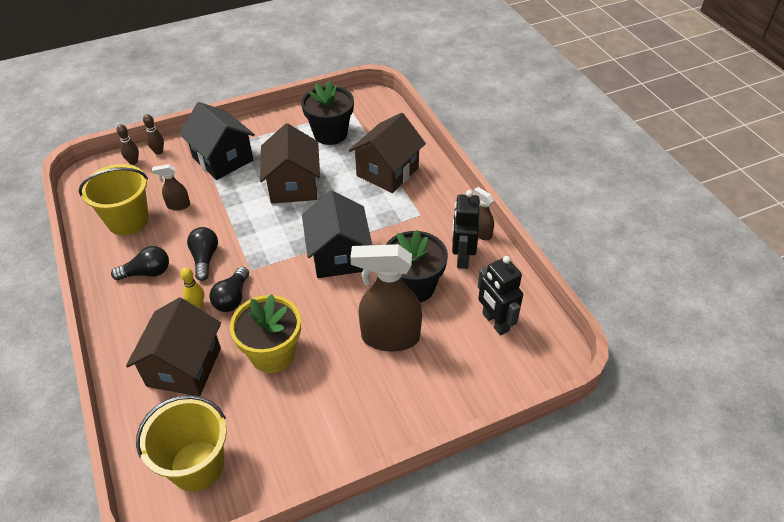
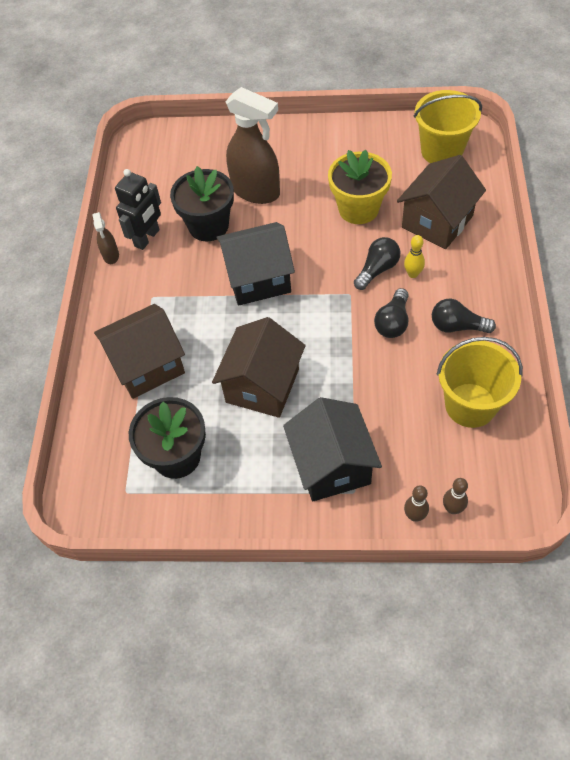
camera: 150 degrees left, 10 degrees up
(178, 205) = (406, 406): brown spray bottle -> none
(339, 256) = (258, 279): black house -> black house turned 60 degrees clockwise
(495, 322) = (165, 176): black robot -> none

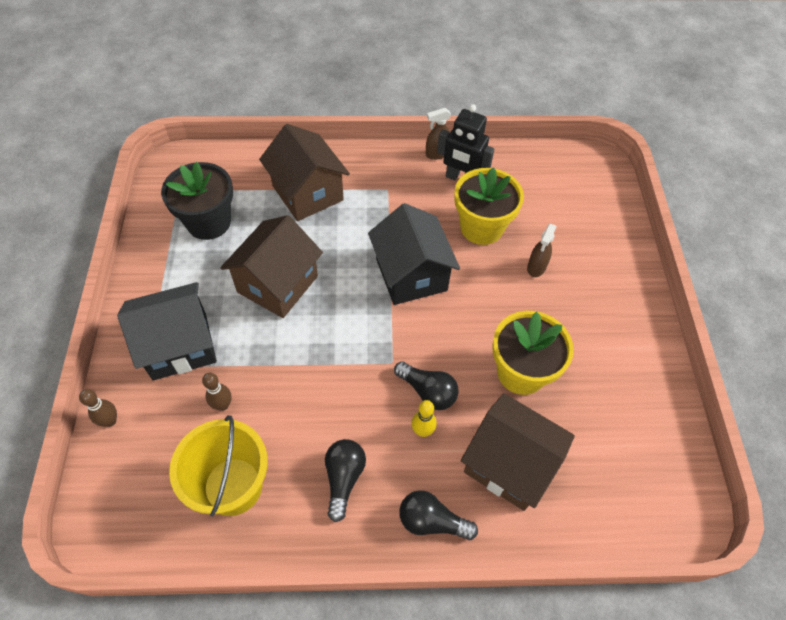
camera: 80 degrees right, 0 degrees up
(208, 226) = (481, 227): black flower pot -> yellow flower pot
(256, 191) = (536, 267): brown spray bottle -> brown spray bottle, size x0.47
(262, 385) = (277, 284): brown house -> brown house turned 75 degrees counterclockwise
(393, 322) = (351, 406): black light bulb -> black light bulb (432, 521)
(441, 151) = (639, 477): yellow bucket -> none
(452, 508) = (110, 458): brown bowling pin -> brown bowling pin (223, 405)

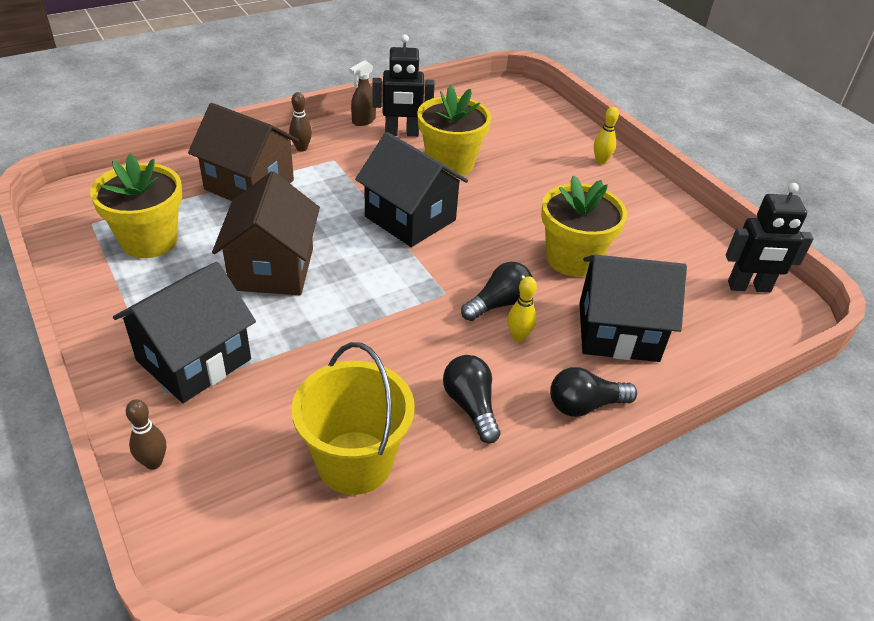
camera: 30 degrees left, 15 degrees down
(209, 222) = (149, 240): black flower pot -> yellow flower pot
(223, 405) = (287, 394): brown bowling pin -> brown bowling pin (301, 148)
(428, 391) = (498, 304): black light bulb -> black light bulb turned 45 degrees counterclockwise
(509, 464) = (618, 331): brown house -> black house
(536, 267) = (523, 178): brown spray bottle -> none
(623, 273) = (601, 161): none -> yellow bowling pin
(666, 472) = (749, 287): none -> black robot

